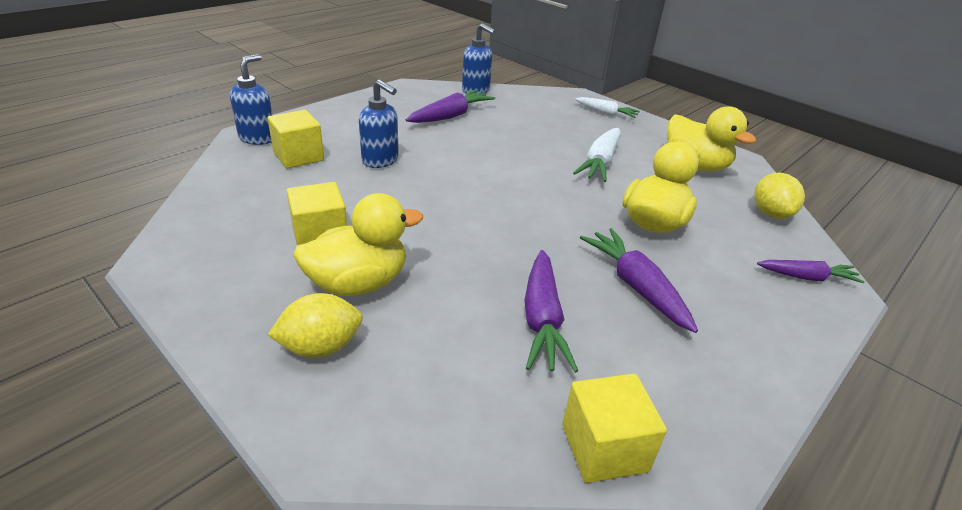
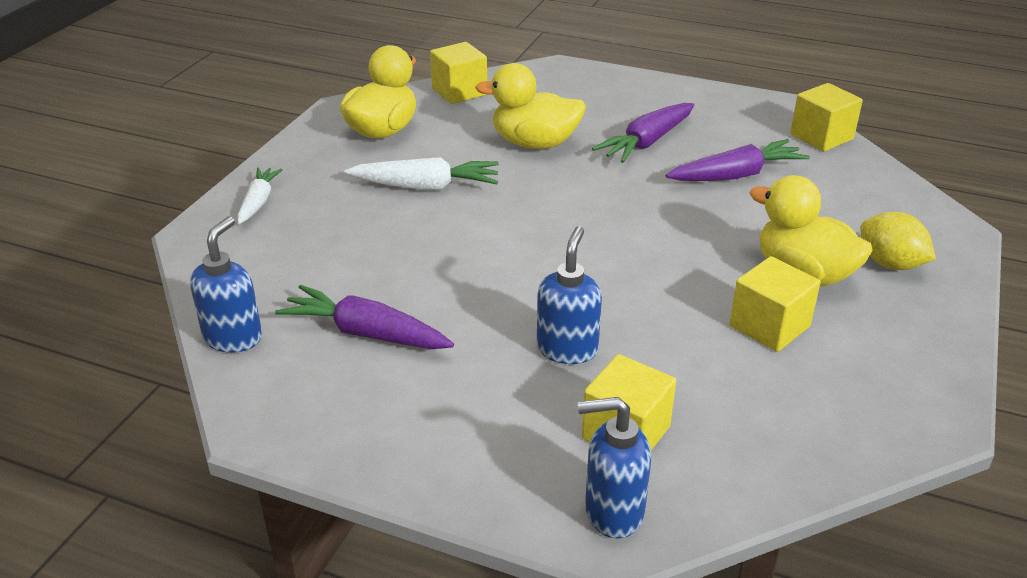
camera: 110 degrees left, 0 degrees up
(771, 214) = (459, 91): yellow lemon -> yellow cube
(807, 277) = (554, 78): purple carrot -> none

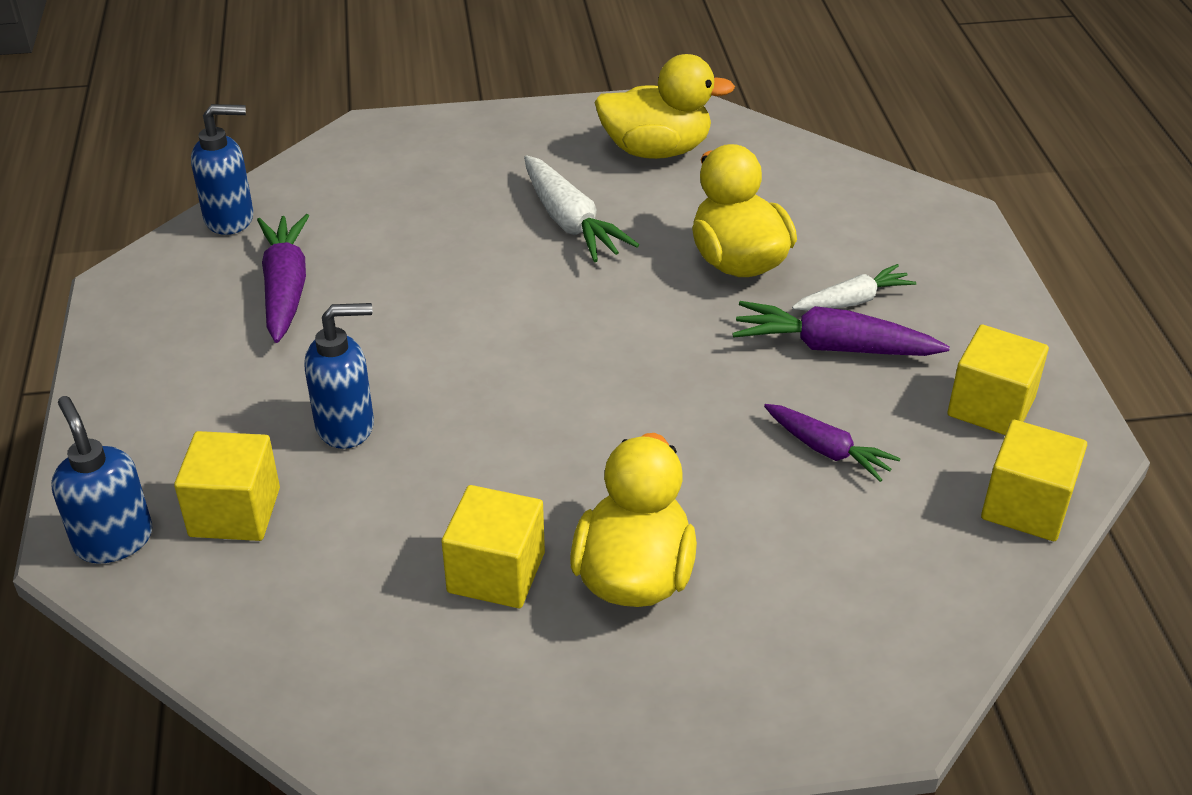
camera: 60 degrees right, 5 degrees up
(258, 202) = (450, 137): white carrot -> white carrot (853, 301)
(459, 91) = (801, 164): yellow cube -> yellow cube (991, 407)
(736, 175) = (827, 450): purple carrot -> purple carrot, size x0.65
(890, 264) = (729, 657): yellow lemon -> none

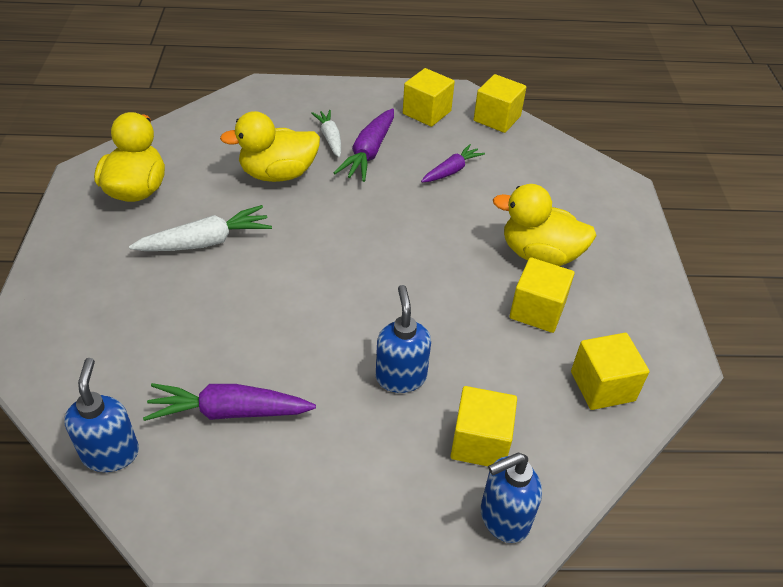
camera: 85 degrees left, 5 degrees up
(339, 655) = (602, 386): none -> yellow cube

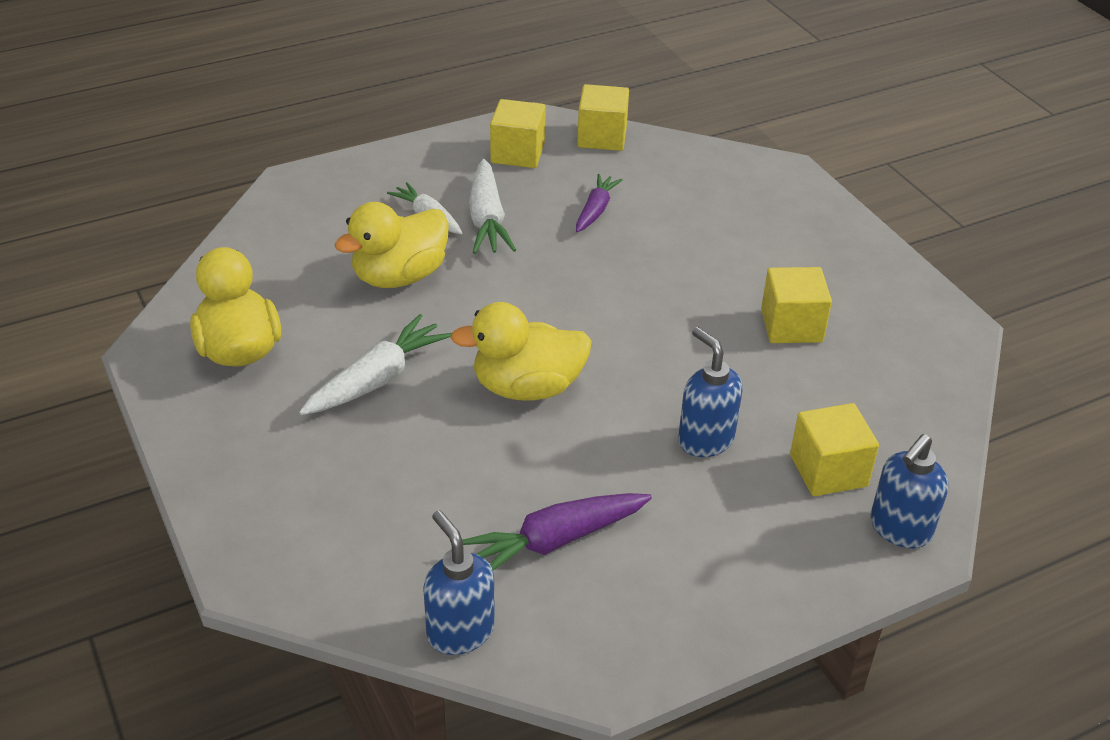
camera: 25 degrees left, 5 degrees down
(369, 153) = (487, 220): purple carrot -> white carrot
(539, 254) = (753, 269): yellow duck -> yellow duck (527, 387)
(602, 386) = (903, 375): yellow cube -> none

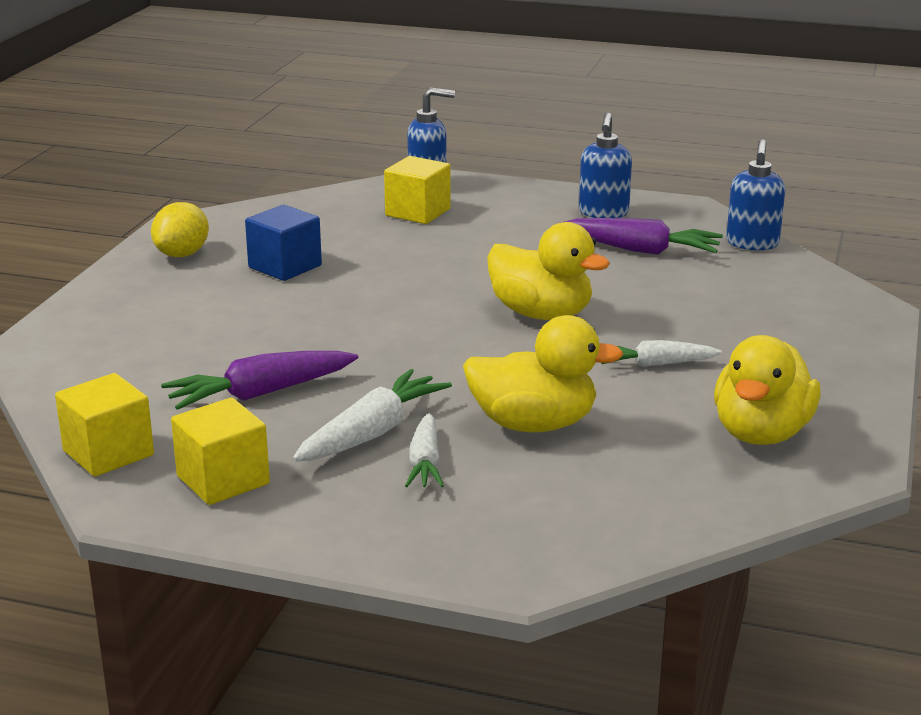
camera: 135 degrees left, 15 degrees down
(377, 379) = (655, 364): white carrot -> white carrot, size x0.65
(595, 210) = (259, 394): purple carrot -> purple carrot, size x1.54
(705, 439) = (465, 248): blue soap dispenser -> blue soap dispenser (603, 213)
(791, 326) = (285, 266): yellow cube -> blue cube
(883, 294) = (182, 254): none -> yellow lemon

